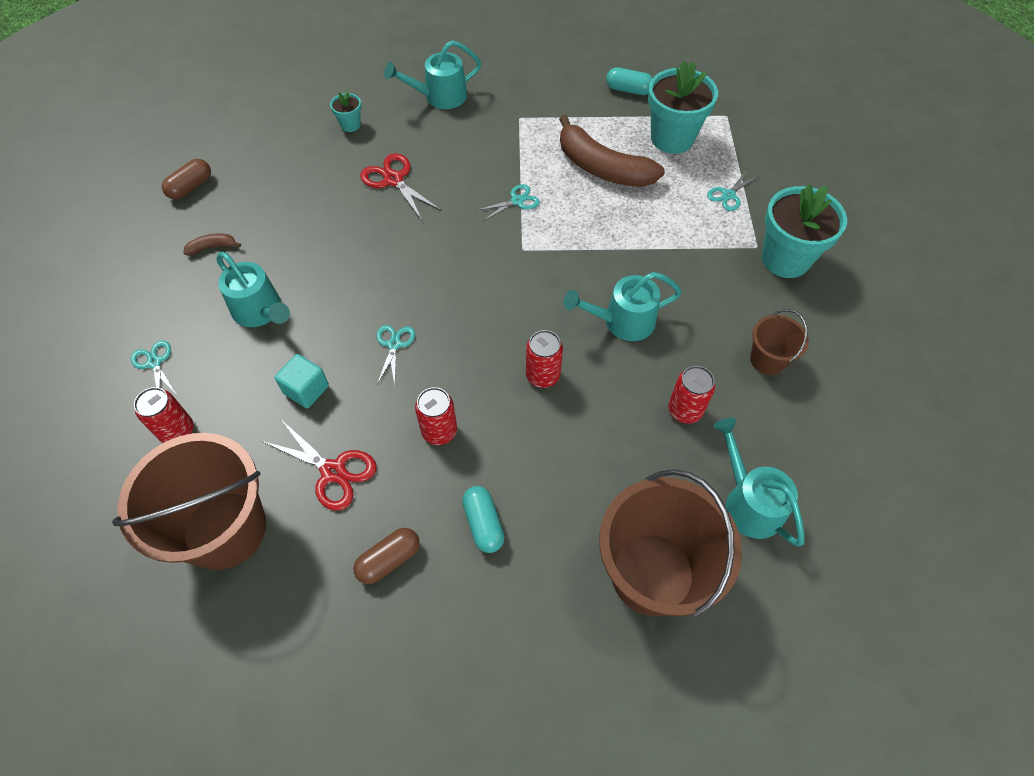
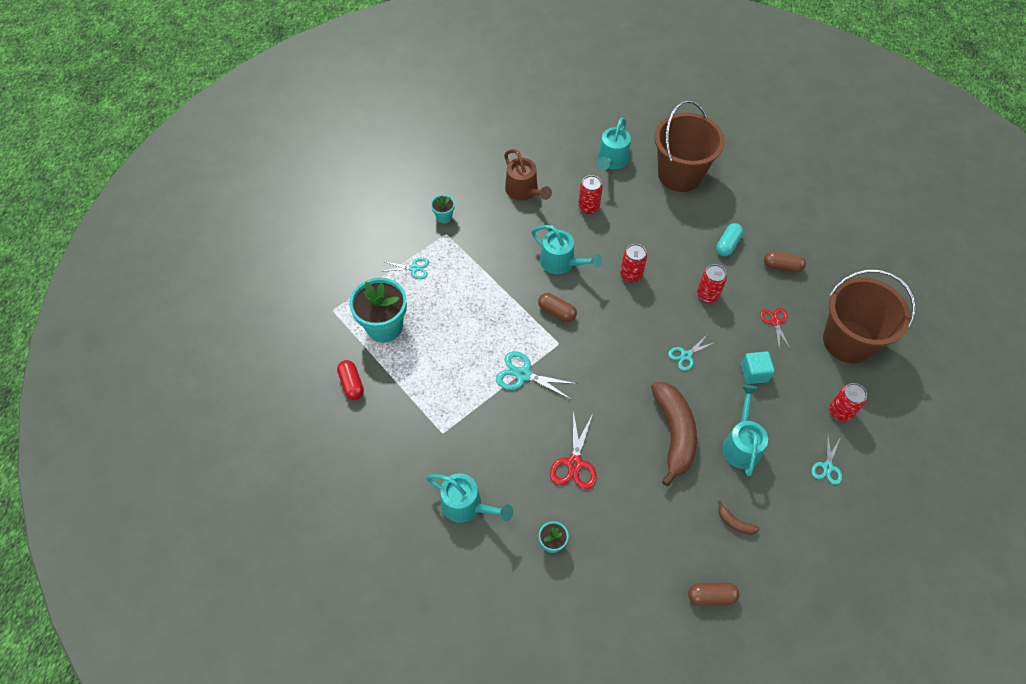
camera: 130 degrees left, 0 degrees up
(333, 471) = (775, 322): red scissors -> red scissors, size x0.64
(517, 201) = (523, 375): turquoise scissors -> turquoise scissors, size x1.55
(561, 273) = (557, 312): none -> brown capsule
(602, 168) = (449, 348): brown banana -> brown banana (674, 434)
(628, 90) = (352, 384): turquoise capsule -> red capsule
(767, 360) = (524, 191): brown bucket -> brown watering can
(785, 259) = (444, 217): turquoise flower pot -> turquoise flower pot, size x0.47

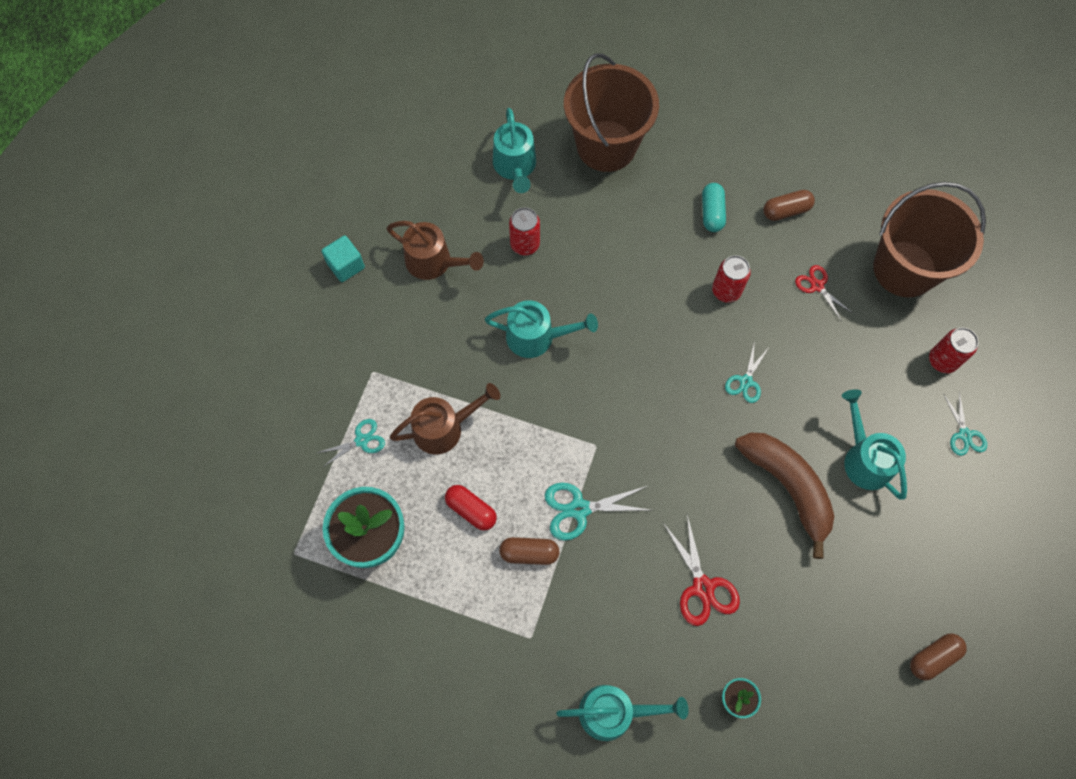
camera: 30 degrees left, 10 degrees up
(352, 384) = (382, 638): red capsule -> red capsule (471, 510)
(444, 217) = (356, 349): turquoise flower pot -> none
(469, 286) = (445, 428): none -> brown watering can
(557, 312) = (569, 405): brown capsule -> brown capsule (529, 553)
(631, 275) = (626, 310): red can -> none
(735, 523) = (909, 557): brown banana -> none
(754, 373) = (830, 363): turquoise cube -> turquoise cube (346, 265)

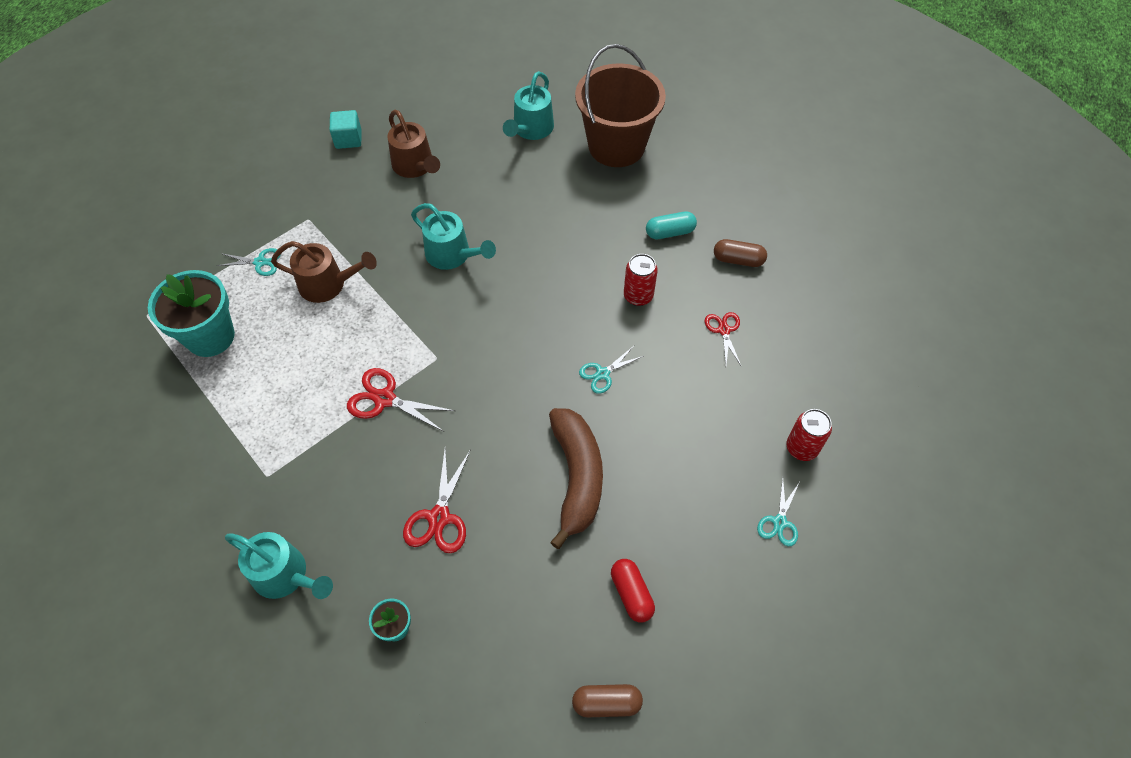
camera: 30 degrees right, 10 degrees down
(471, 510) = (300, 354): red capsule -> red capsule (631, 594)
(525, 244) = (495, 186): red can -> none
(529, 553) = (318, 410): brown capsule -> none
(579, 509) = (385, 399): turquoise scissors -> red scissors
(712, 213) = (670, 232): turquoise capsule -> turquoise capsule turned 45 degrees clockwise
(864, 458) = (666, 491): turquoise watering can -> none
(904, 269) = (818, 355): brown bucket -> none

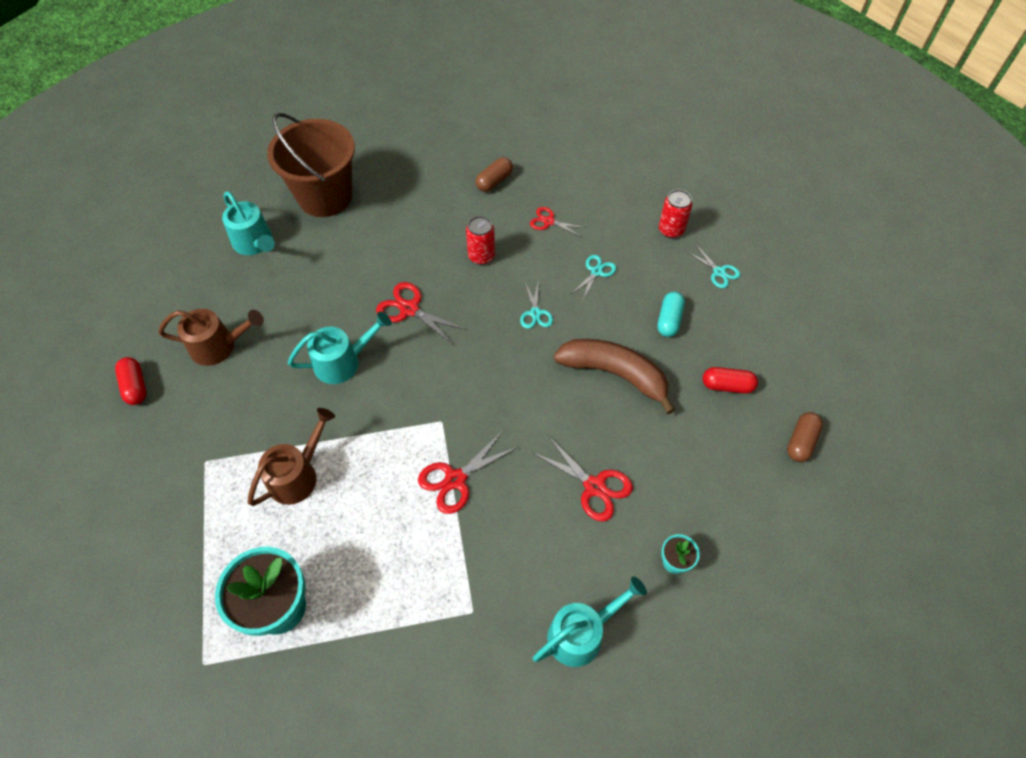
camera: 60 degrees left, 0 degrees up
(260, 262) = (223, 526): turquoise scissors -> turquoise scissors (596, 272)
(348, 139) = (135, 386): turquoise cube -> red capsule
(538, 272) = (409, 309): none -> red scissors
(670, 232) = (437, 207): turquoise capsule -> turquoise capsule (669, 320)

